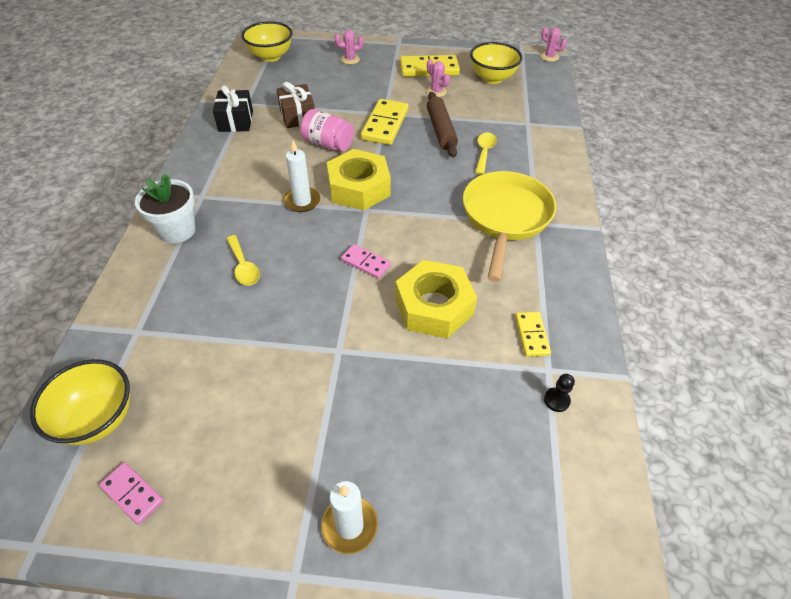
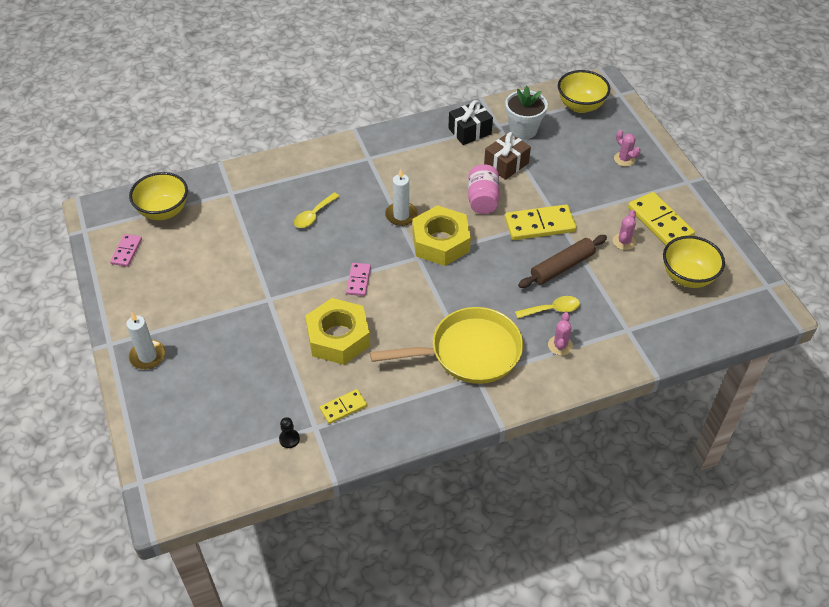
camera: 65 degrees right, 0 degrees up
(177, 230) = (326, 164): white flower pot -> white flower pot (523, 130)
(549, 57) = (778, 313): pink cactus -> pink cactus (560, 345)

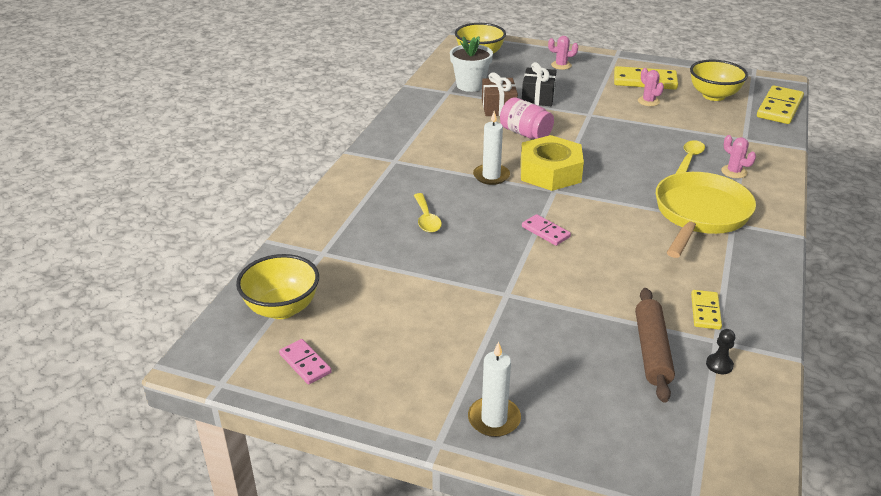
camera: 50 degrees left, 15 degrees down
(338, 337) = (608, 275): yellow nut -> none
(469, 131) = (436, 105): black gift -> black gift (538, 97)
(539, 225) = (587, 123): yellow domino -> yellow domino (779, 108)
(562, 267) = (646, 134): brown rolling pin -> brown rolling pin (652, 350)

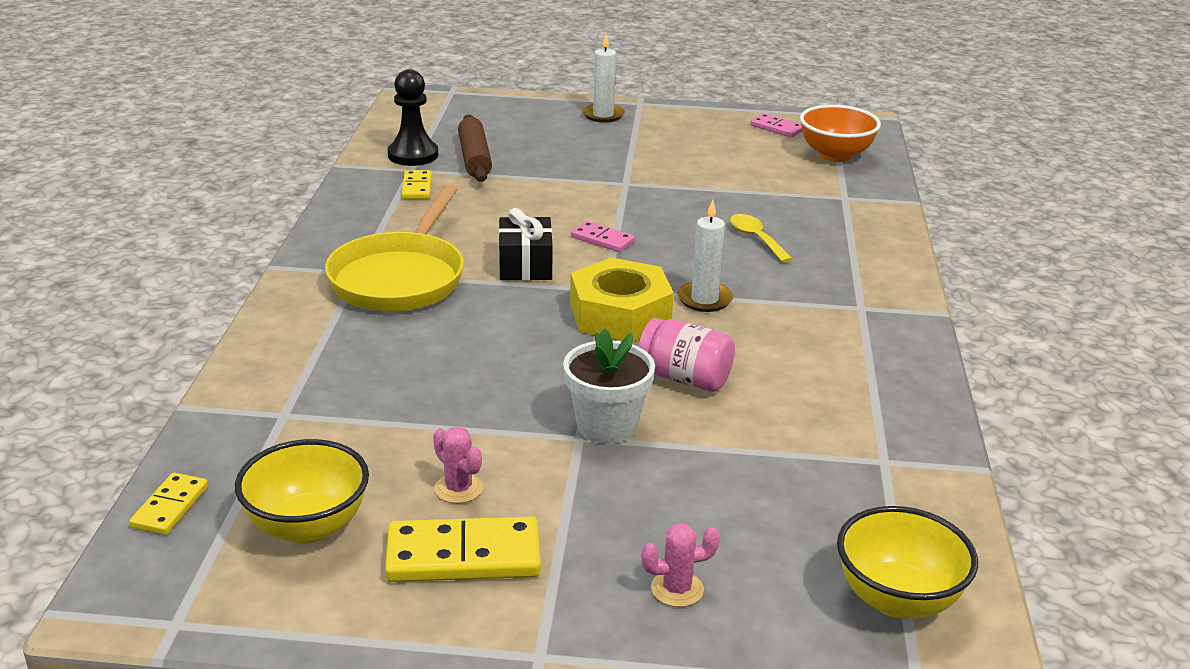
camera: 165 degrees right, 5 degrees down
(282, 308) = (835, 155): yellow bowl -> orange bowl
(470, 85) = (852, 486): white flower pot -> white flower pot (606, 426)
(498, 107) = (760, 431): brown gift -> none
(538, 97) = (694, 470): black gift -> black gift (525, 265)
(689, 158) = (396, 362): yellow spoon -> none
(719, 365) = (413, 155): black pawn -> black pawn, size x2.07
(734, 172) = (328, 346): pink cactus -> none
(779, 108) = (170, 507): yellow domino -> yellow domino, size x0.57

